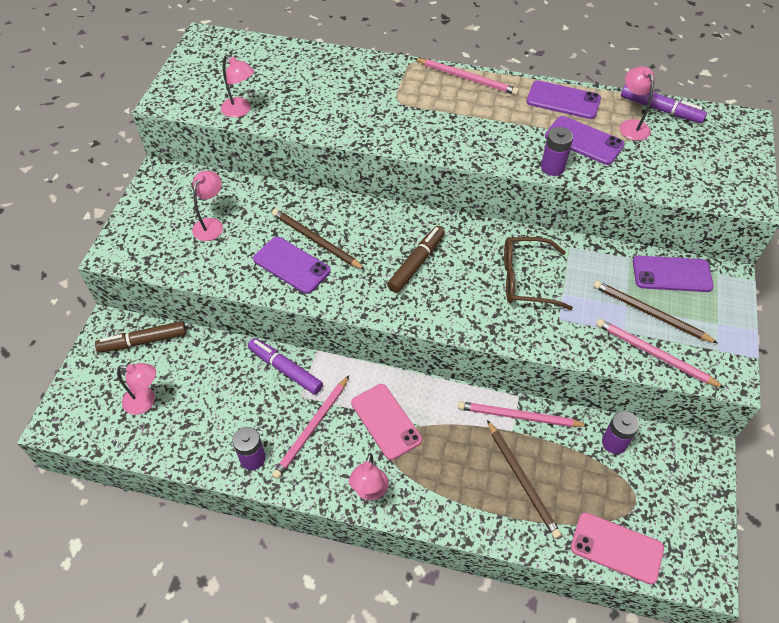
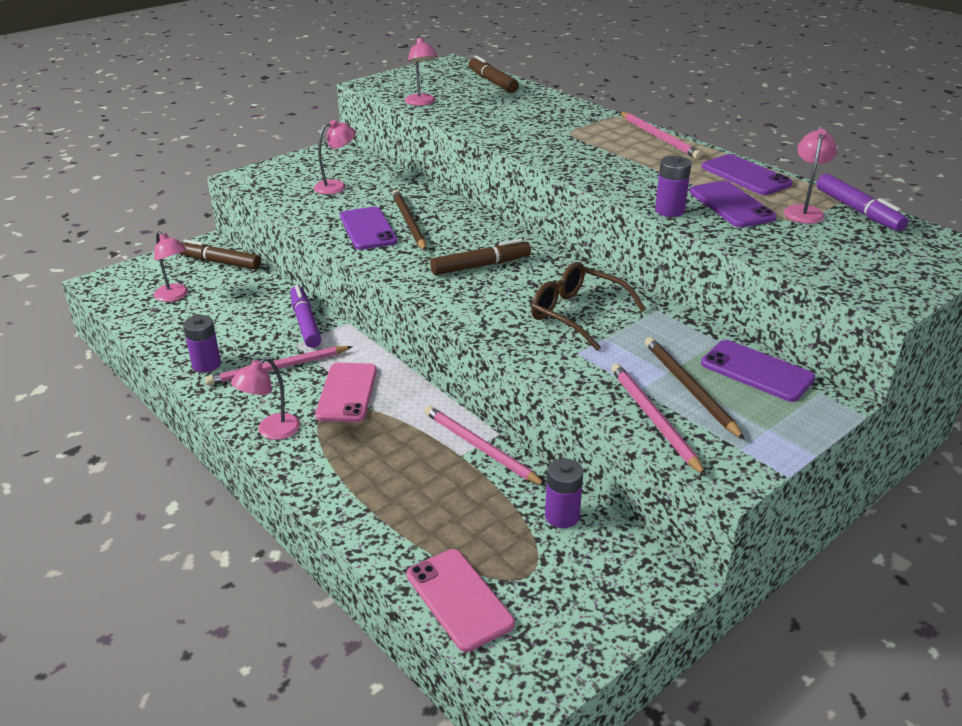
camera: 35 degrees right, 20 degrees down
(270, 54) = (492, 82): none -> brown marker
(522, 480) = (424, 495): brown pencil -> none

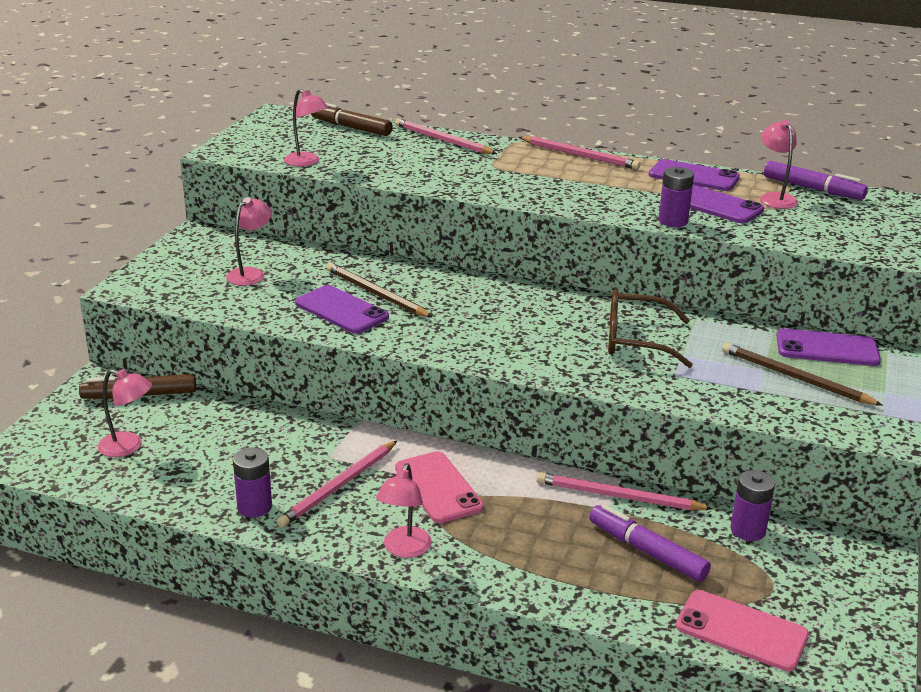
camera: 30 degrees left, 5 degrees down
(305, 323) = (315, 432): purple marker -> purple marker (647, 551)
(481, 266) = (498, 319): brown marker -> none
(653, 419) = (797, 411): pink pencil -> pink pencil (442, 140)

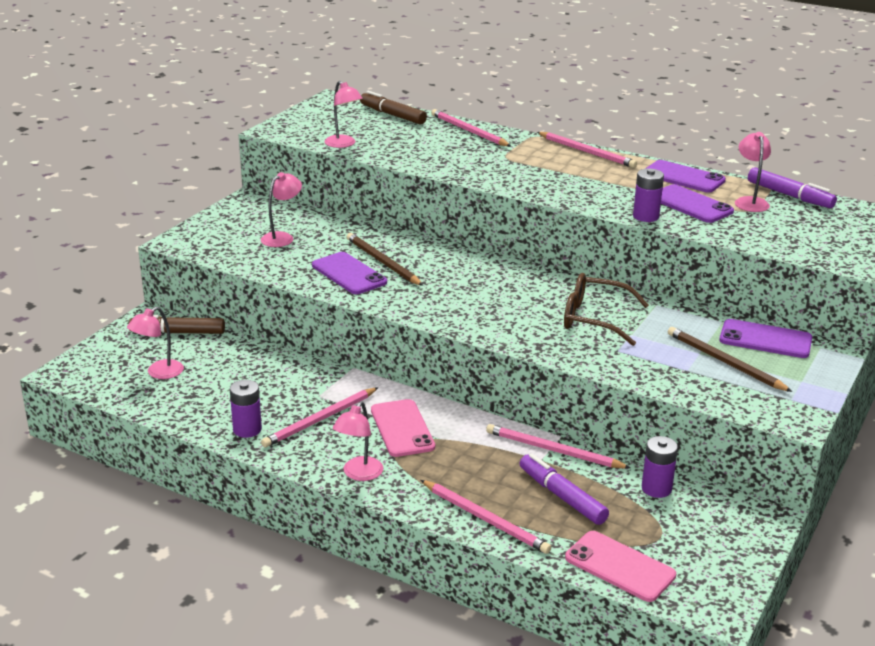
camera: 10 degrees right, 0 degrees up
(128, 447) = (159, 373): pink lamp -> pink lamp turned 105 degrees clockwise
(569, 589) = (485, 519): none -> pink pencil

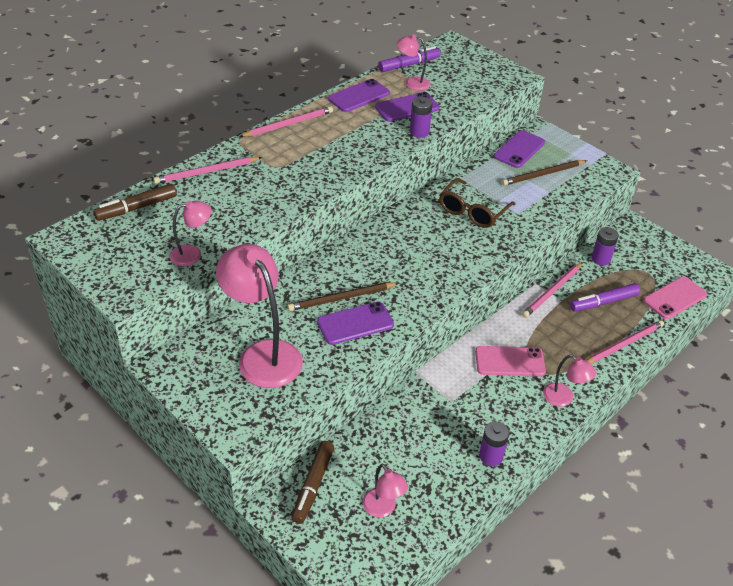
camera: 75 degrees left, 15 degrees up
(282, 237) = (263, 354): pink lamp -> pink lamp, size x1.98
(320, 420) = (487, 407): pink pencil -> none

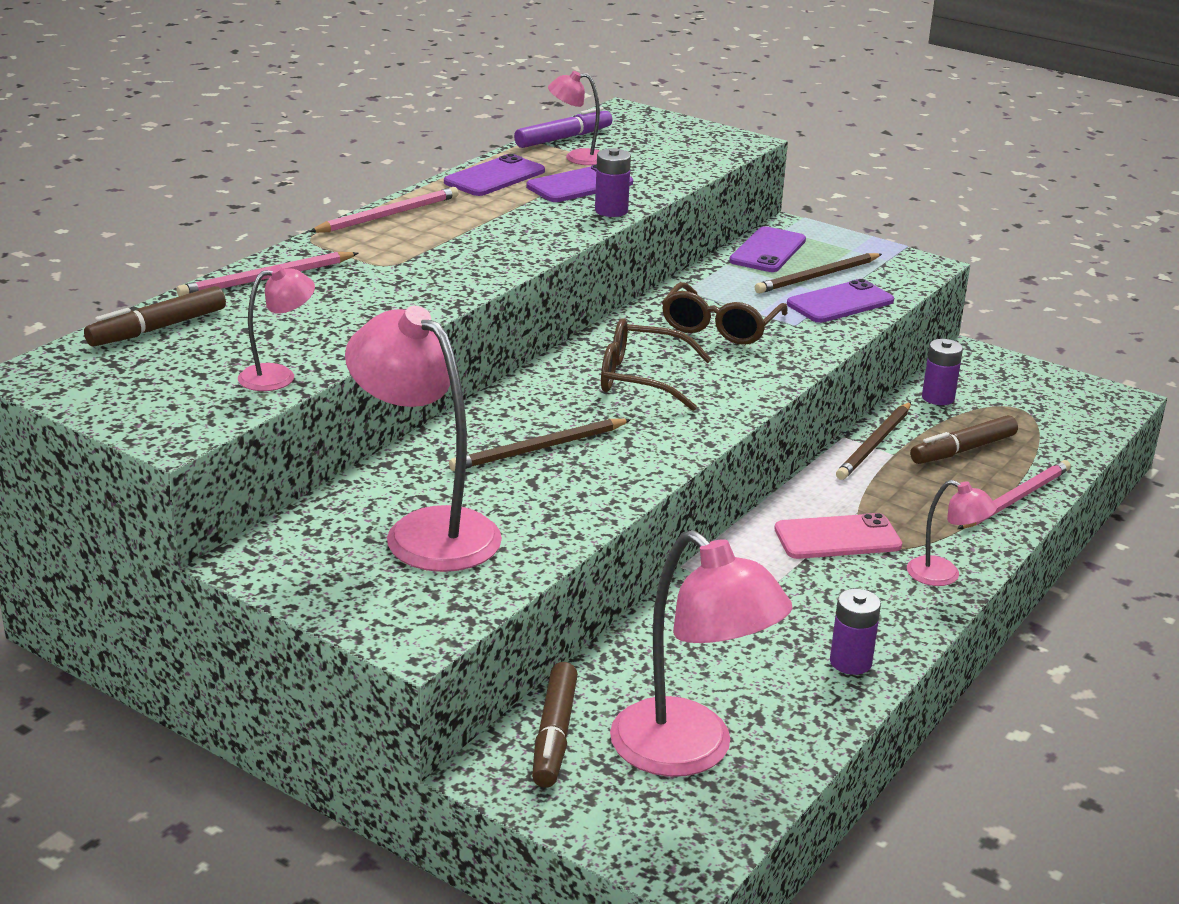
camera: 10 degrees left, 15 degrees down
(355, 323) = (574, 477): purple phone -> purple phone (840, 303)
(383, 509) = (689, 752): pink lamp -> pink lamp, size x1.98
(414, 248) = (640, 379): none -> brown glasses
(552, 291) = (874, 444): pink pencil -> brown pencil
(603, 302) = (963, 450): purple marker -> brown marker
(674, 298) = (1074, 435): pink phone -> none

